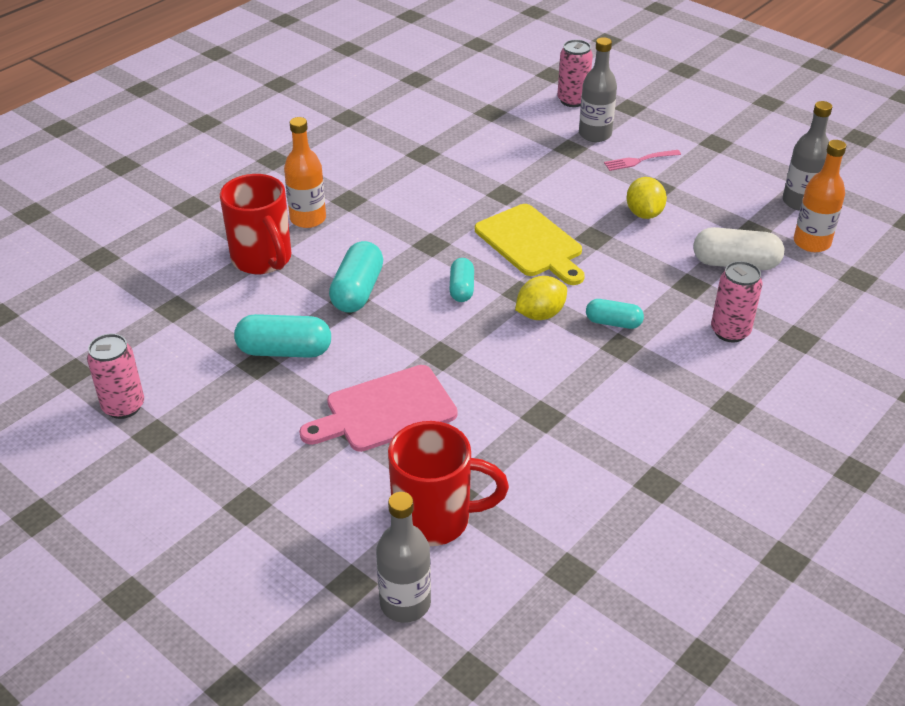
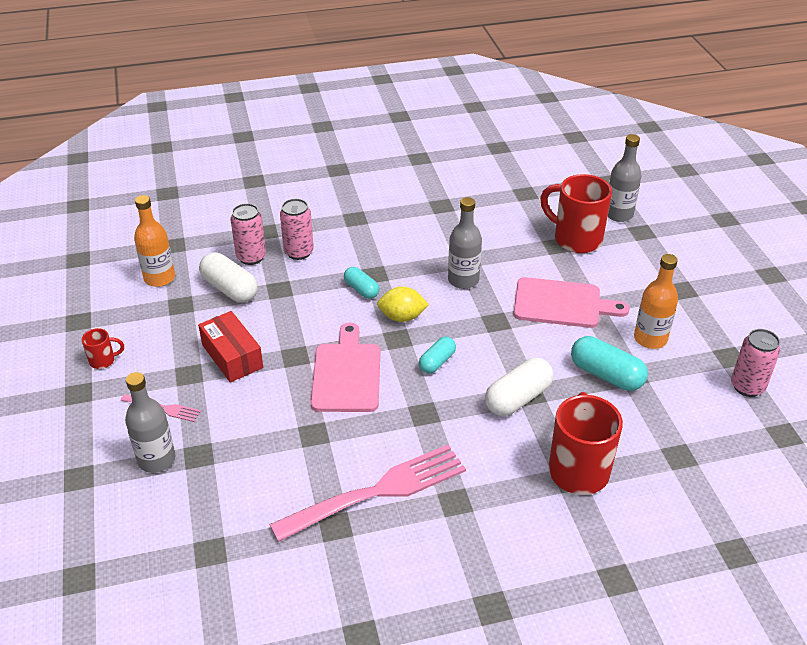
camera: 145 degrees left, 0 degrees up
(308, 219) = (509, 497): orange bottle -> orange bottle (650, 339)
(357, 291) = (518, 398): turquoise capsule -> white capsule
(413, 182) = (378, 492): none -> pink fork
(531, 243) = (346, 374): yellow cutting board -> pink cutting board
(572, 100) = (114, 519): pink can -> pink can (251, 257)
(644, 213) = (232, 356): yellow lemon -> red box
(736, 167) = (103, 361): none -> red mug
(800, 202) = (113, 309): grey bottle -> grey bottle (463, 280)

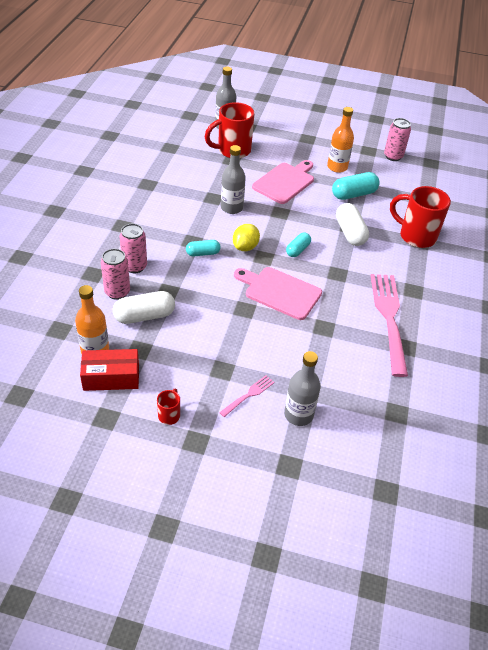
camera: 65 degrees left, 5 degrees up
(232, 356) = (221, 340): red box -> red box (111, 377)
(437, 362) = (297, 250): turquoise capsule -> turquoise capsule turned 60 degrees clockwise

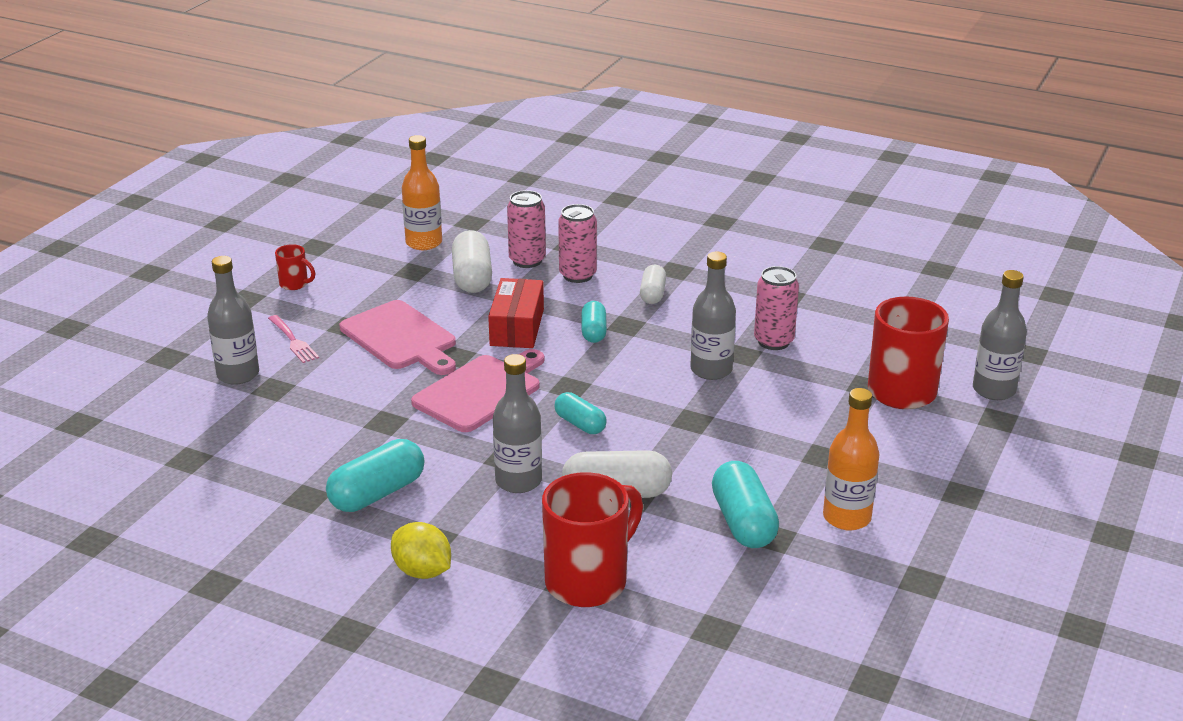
camera: 105 degrees right, 15 degrees down
(111, 377) = (375, 251): red box -> red box (517, 327)
(154, 233) = (652, 294): none -> white capsule
(245, 247) = (600, 372): yellow lemon -> yellow lemon (422, 571)
(285, 182) = (790, 439): pink cutting board -> pink cutting board (401, 338)
(355, 266) = (518, 481): none -> grey bottle
(389, 318) = (377, 493): pink fork -> turquoise capsule
(393, 156) = (898, 617): pink can -> pink can (773, 341)

